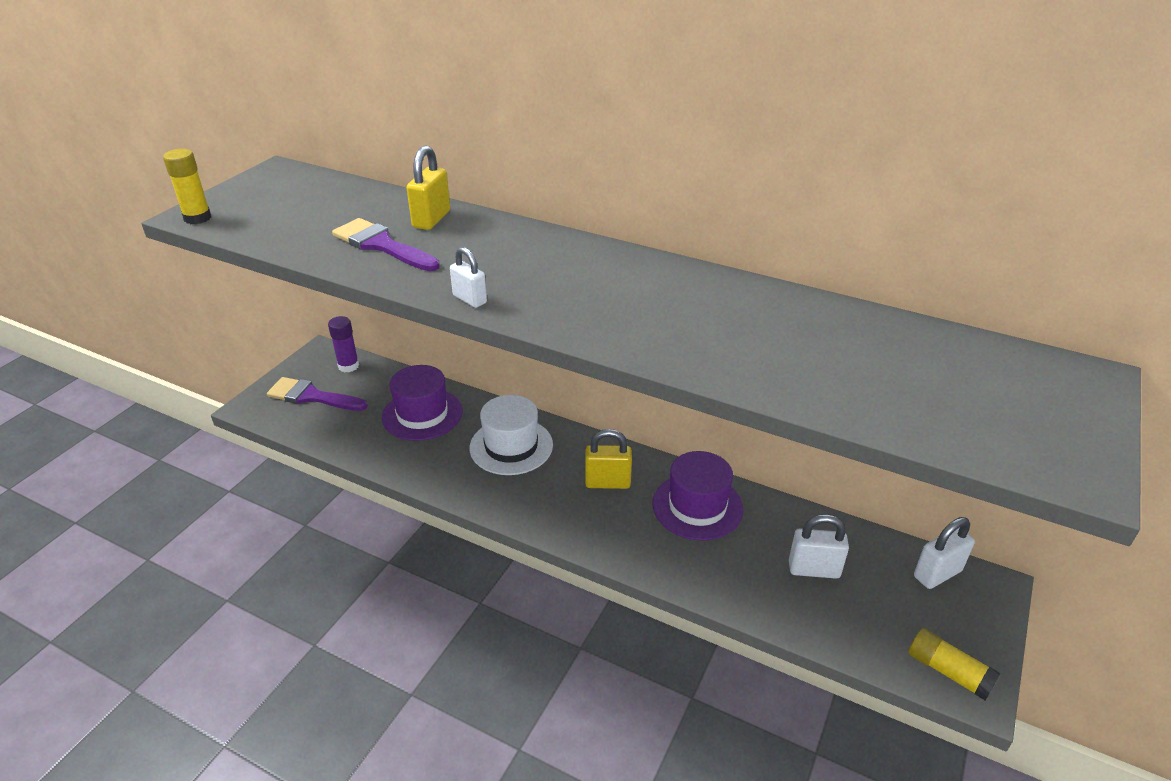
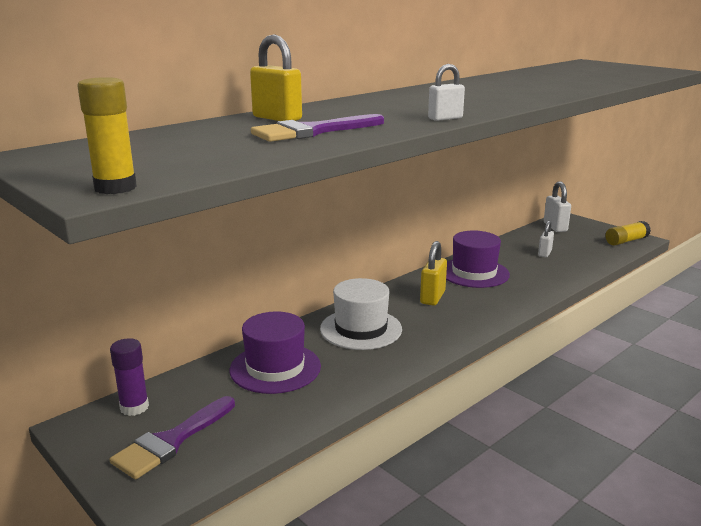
camera: 70 degrees left, 15 degrees down
(813, 569) = (544, 253): white padlock -> white padlock, size x0.66

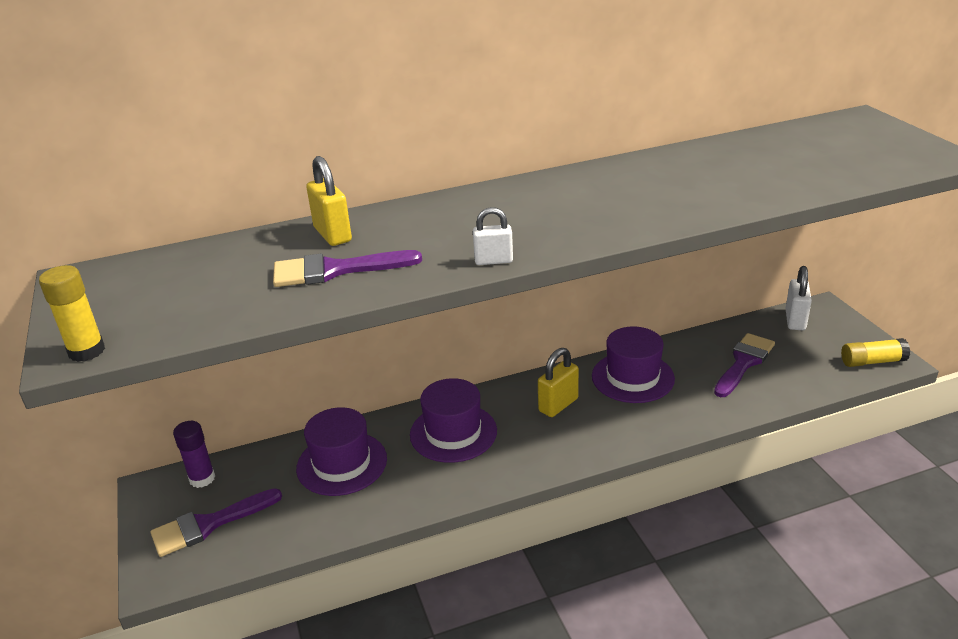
camera: 25 degrees right, 10 degrees up
(361, 329) = (453, 432): white hat -> purple hat
(544, 253) = (744, 362): white padlock -> purple brush

